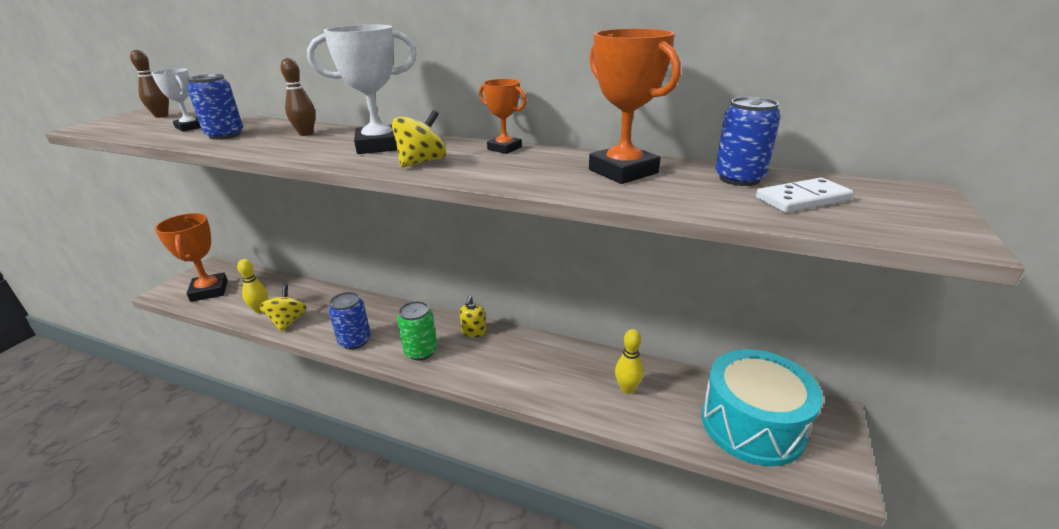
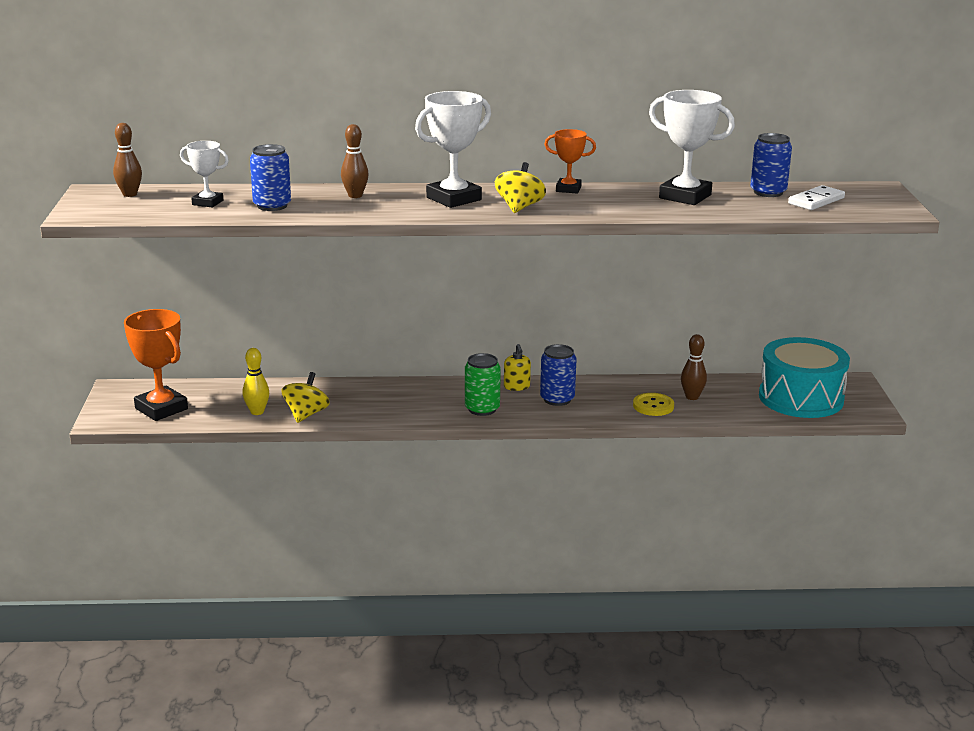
camera: 25 degrees left, 5 degrees down
(288, 321) = (306, 414): yellow spinning top -> yellow spinning top turned 45 degrees clockwise
(355, 341) = (404, 414): blue can -> blue can (557, 399)
(578, 391) = (653, 406): none -> yellow button
(623, 171) = (685, 196): orange trophy -> white trophy
(627, 388) = (692, 397): yellow bowling pin -> brown bowling pin

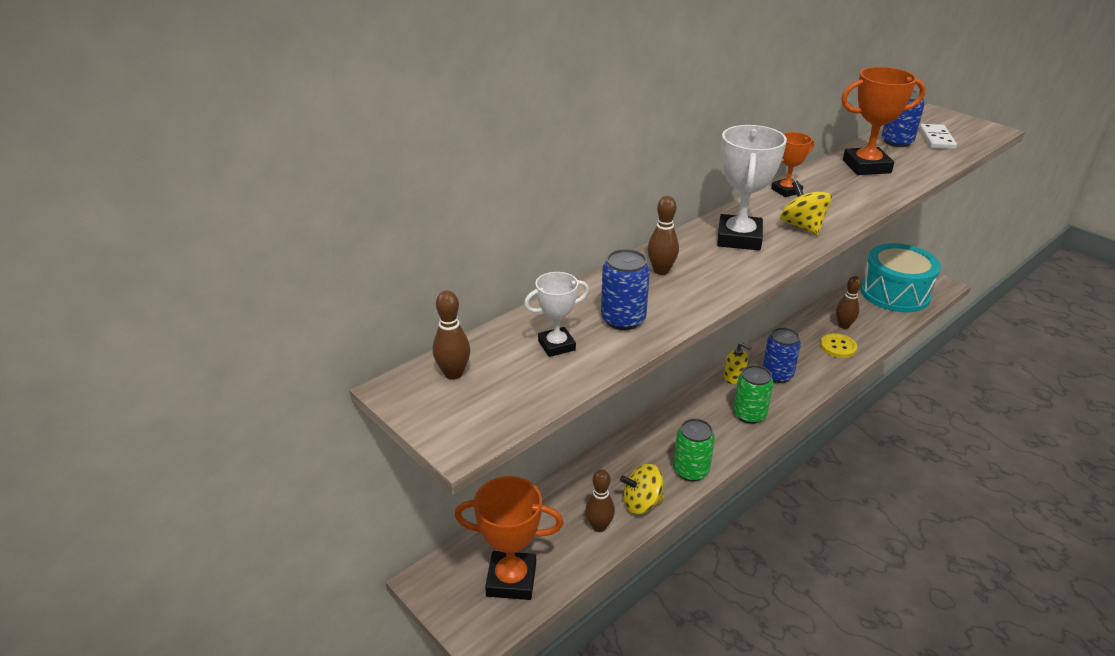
camera: 40 degrees left, 10 degrees up
(257, 412) = (599, 526): yellow bowling pin -> brown bowling pin
(306, 414) = (641, 503): yellow spinning top -> yellow spinning top turned 75 degrees counterclockwise
(373, 415) = (691, 471): none -> green can
(685, 196) = (866, 166): white trophy -> orange trophy

